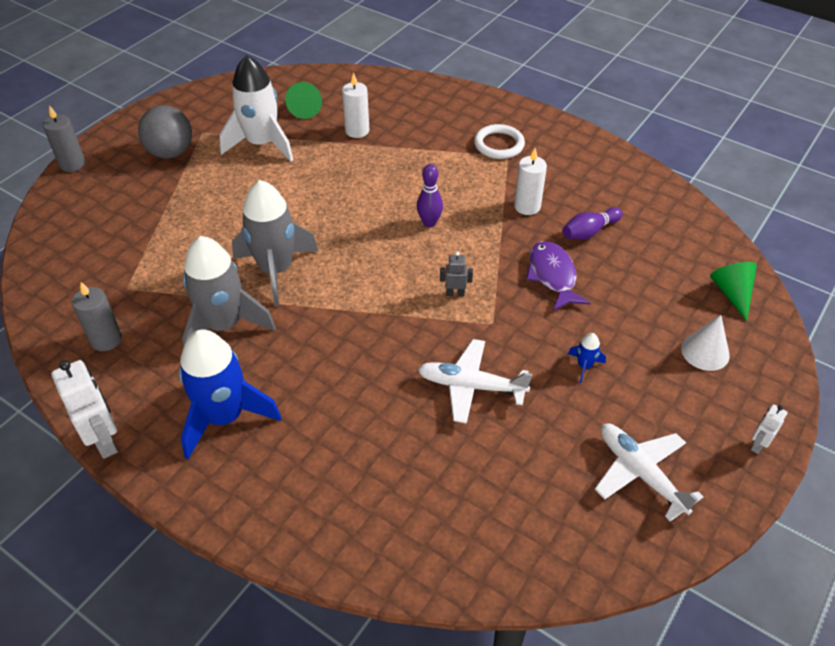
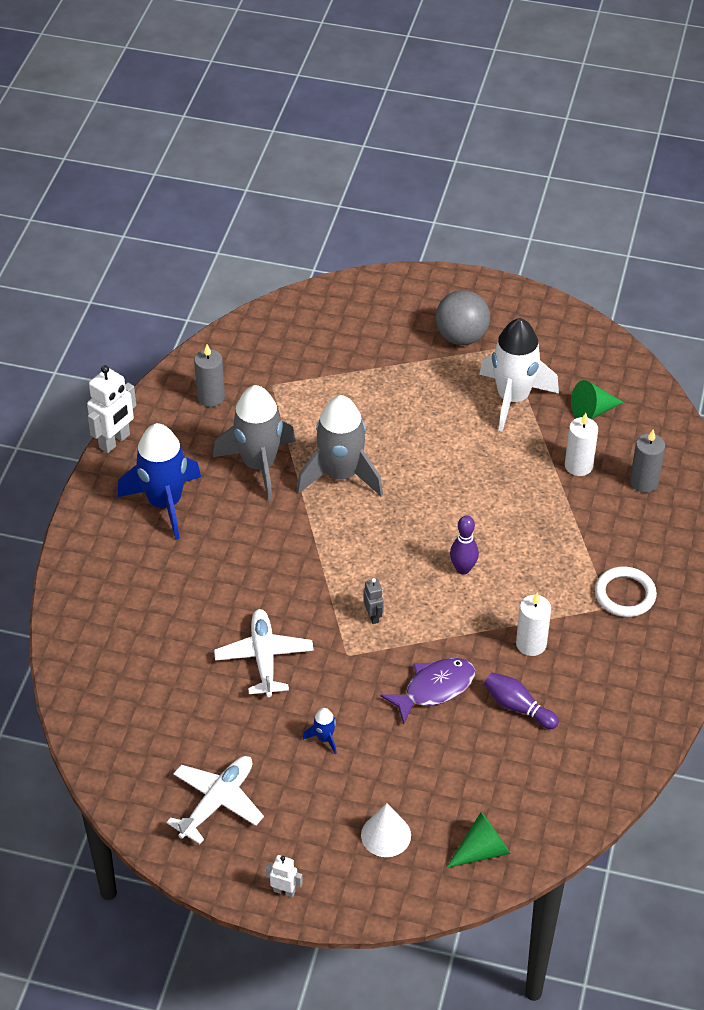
camera: 70 degrees right, 0 degrees up
(72, 164) = (407, 277): grey candle -> grey candle (644, 482)

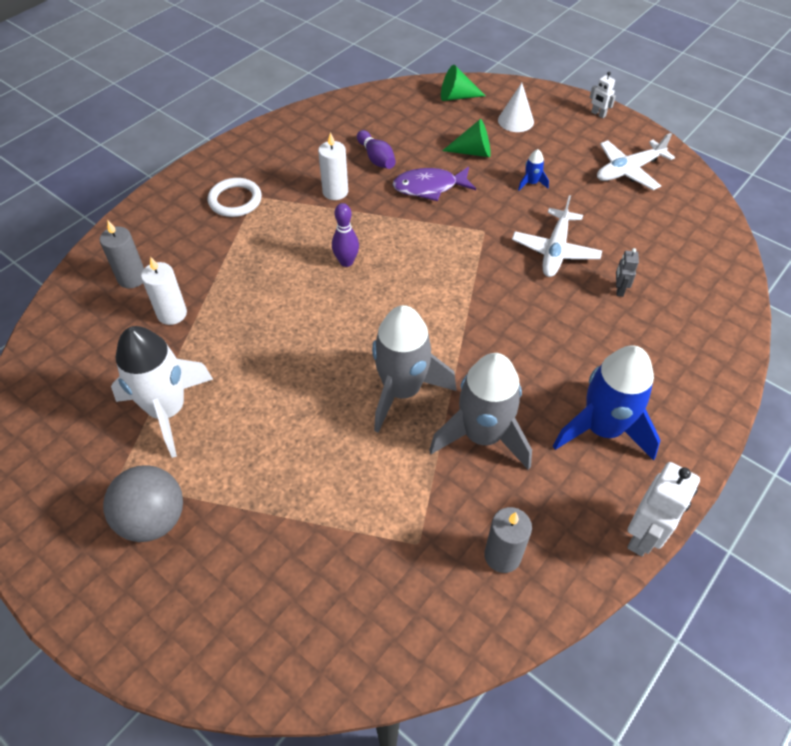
camera: 155 degrees left, 5 degrees up
(115, 441) = (643, 536): white robot -> white robot turned 150 degrees clockwise
(373, 616) = (446, 251): grey robot -> grey robot (619, 290)
(592, 411) = (106, 364): green cone -> green cone (473, 152)

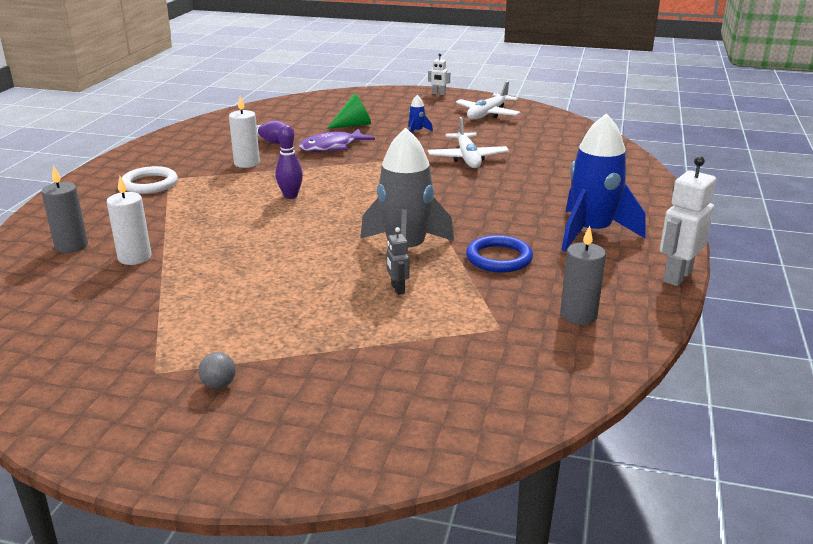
camera: 25 degrees left, 25 degrees down
(153, 519) = (219, 385): grey ball -> grey ball, size x0.43
(167, 410) = (178, 314): white rocket -> none
(457, 97) = (315, 102): green cone -> none
(482, 435) = (499, 258): grey rocket -> blue ring
(515, 121) = (375, 106): white cone -> none
(619, 290) = (536, 166): grey robot -> grey robot (397, 289)
(643, 536) = (677, 276): white robot -> white robot turned 150 degrees counterclockwise

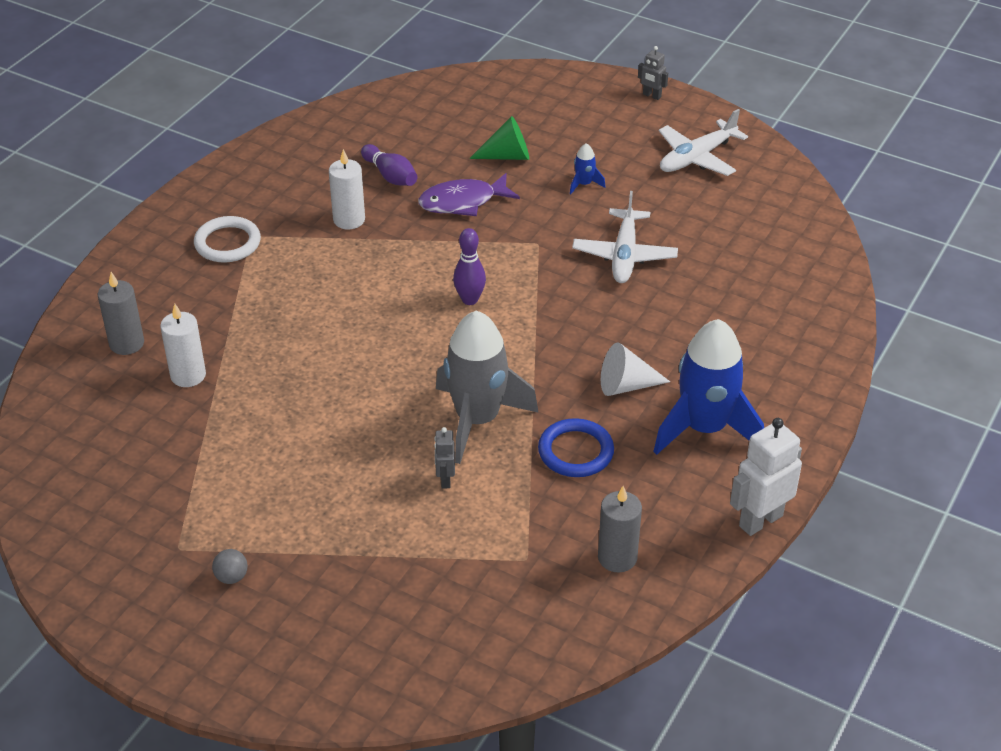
camera: 15 degrees right, 15 degrees up
(290, 196) = (382, 295): purple bowling pin -> purple bowling pin (469, 299)
(439, 94) = (651, 96): white robot -> grey robot
(514, 218) = (626, 385): none -> white cone

